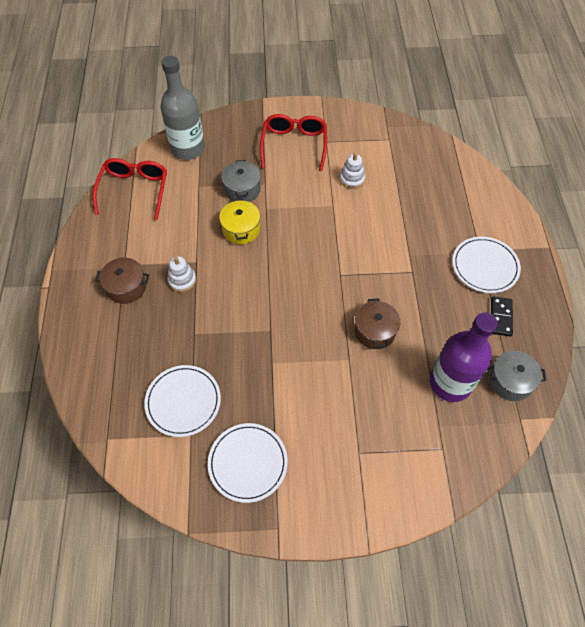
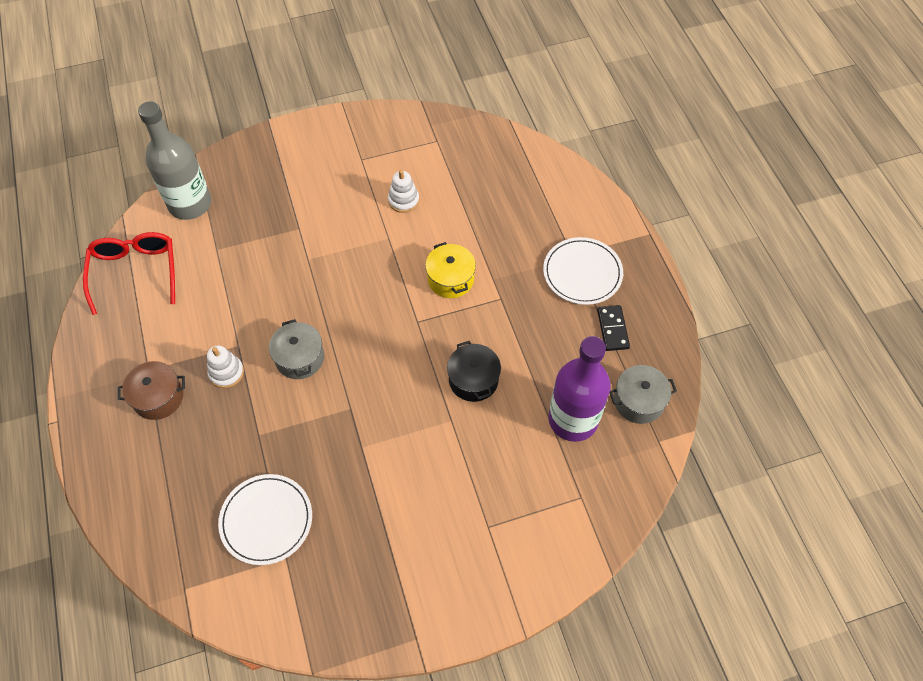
camera: 15 degrees left, 0 degrees up
(241, 229) = (283, 292): yellow pot -> yellow pot (450, 279)
(242, 189) = (272, 242): grey pot -> grey pot (299, 358)
(248, 463) = (362, 572): white plate -> none
(294, 145) = (323, 172): red glasses -> none
(374, 331) = (473, 380): brown pot -> black pot

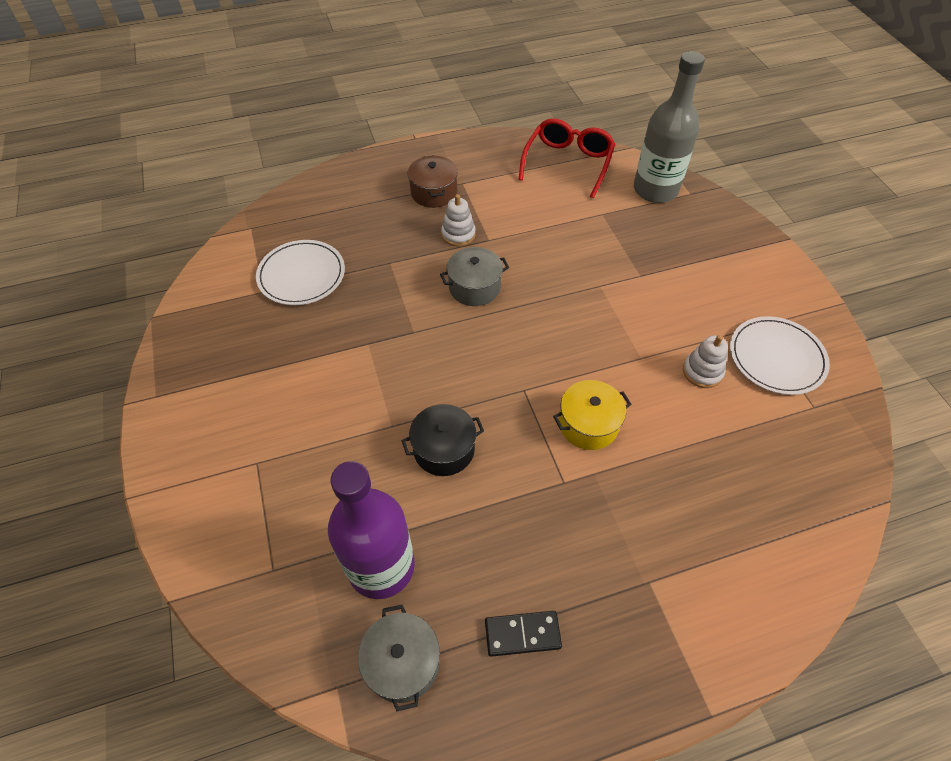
camera: 90 degrees right, 5 degrees down
(135, 272) = (568, 163): red glasses -> red glasses turned 60 degrees counterclockwise
(582, 273) = (618, 595): white plate -> white plate (776, 357)

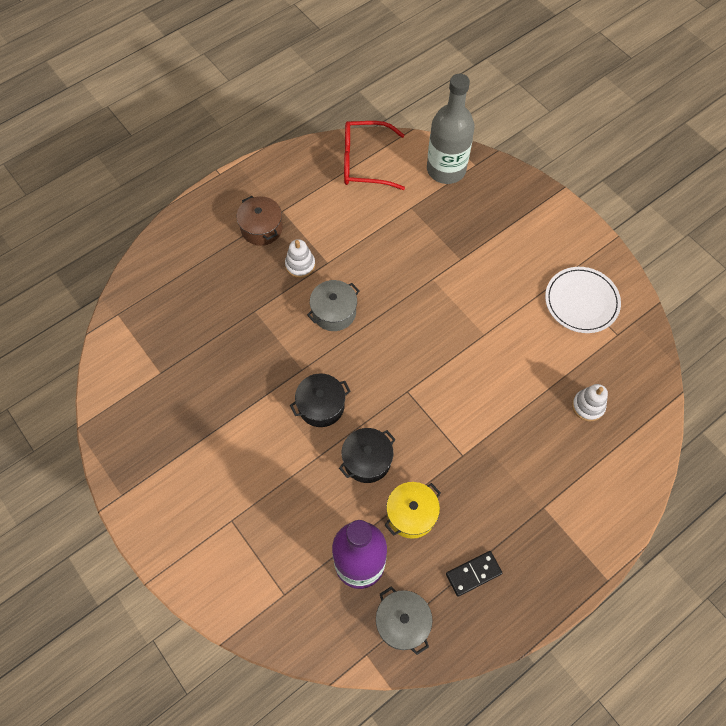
camera: 20 degrees left, 10 degrees up
(301, 275) = (186, 347): white plate -> none
(417, 375) = (321, 406): none -> black pot
(568, 163) = (364, 162): red glasses -> red glasses turned 90 degrees counterclockwise
(588, 424) = (464, 403): yellow pot -> yellow pot (411, 514)
(702, 372) = (532, 331): white stacking toy -> white stacking toy (588, 406)

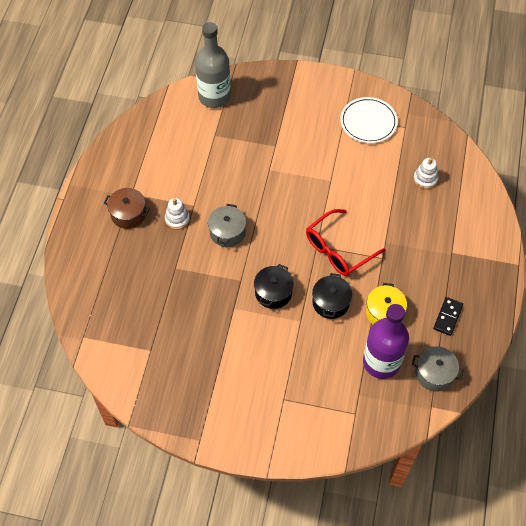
camera: 40 degrees left, 5 degrees down
(364, 162) = (157, 126): red glasses -> red glasses (338, 250)

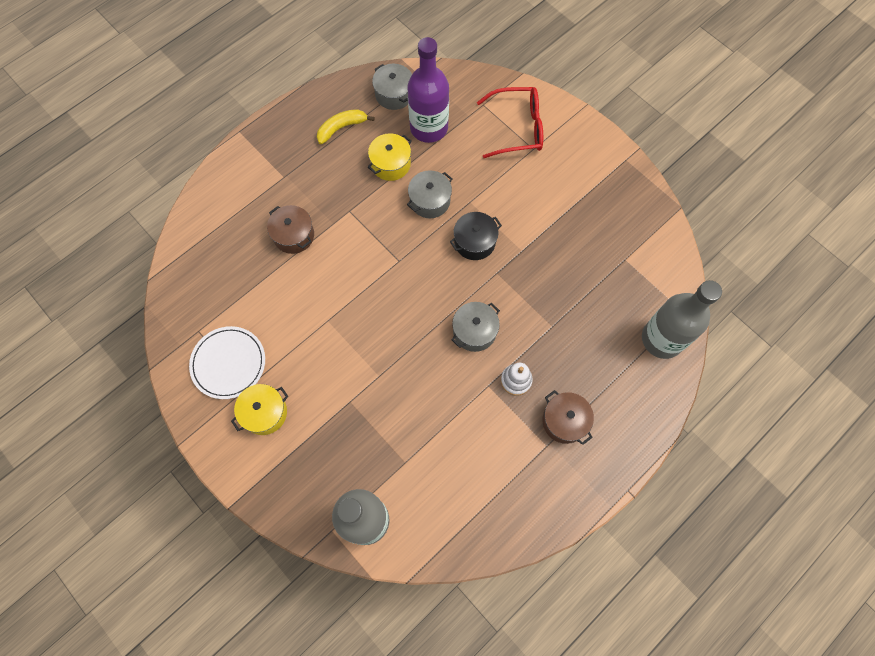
camera: 145 degrees left, 10 degrees up
(89, 307) = (662, 339): none -> grey bottle
(321, 111) = (264, 413): none -> yellow pot
(330, 302) = (430, 201): black pot -> grey pot
(338, 250) = (382, 244): red glasses -> red glasses (518, 128)
(404, 217) = (294, 235): none -> brown pot
(425, 179) = (236, 260): white stacking toy -> none
(447, 317) = (341, 128): black domino -> yellow banana

